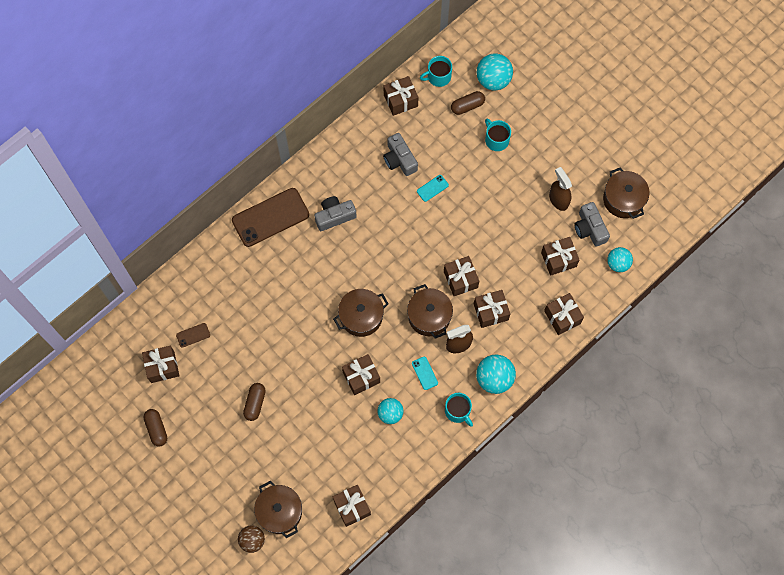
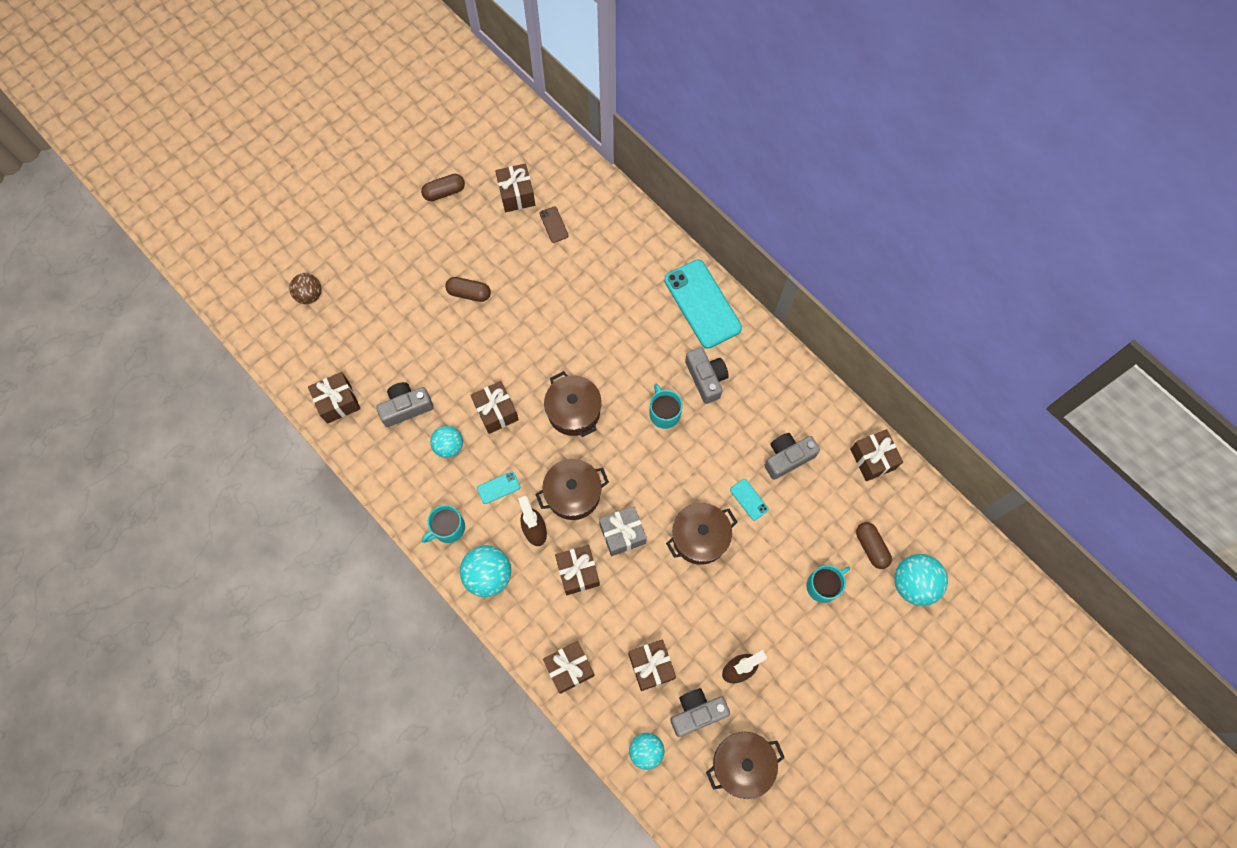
camera: 90 degrees right, 0 degrees up
(270, 217) = (702, 304): brown phone -> turquoise phone
(280, 512) = (339, 323): brown pot -> brown pot (699, 537)
(357, 450) = (406, 407): none -> grey camera
(438, 77) = (912, 508): turquoise mug -> turquoise mug (664, 413)
(460, 279) = (622, 534): brown gift -> grey gift

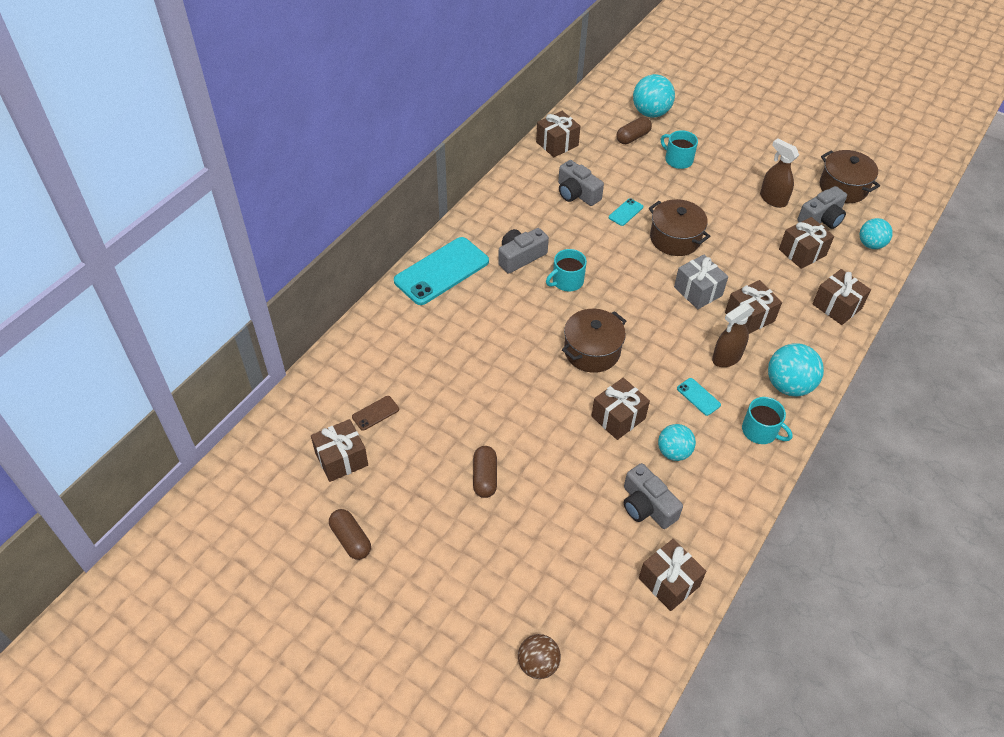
camera: 105 degrees left, 20 degrees down
(573, 494) = (677, 335): brown pot -> none
(697, 712) = (821, 218): grey camera -> grey camera turned 90 degrees counterclockwise

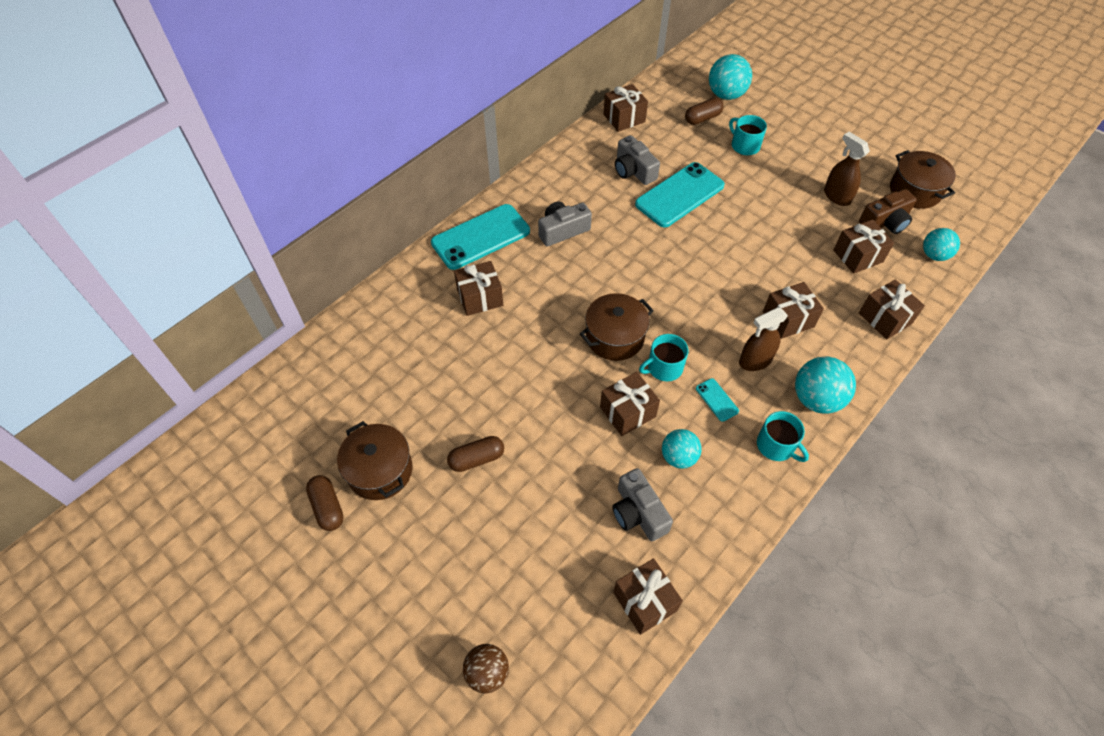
camera: 10 degrees right, 5 degrees up
(341, 459) = (338, 420): brown gift -> brown gift (480, 297)
(375, 413) = (382, 377): brown phone -> none
(485, 477) = (476, 459): brown capsule -> brown capsule turned 60 degrees clockwise
(567, 281) = (604, 261): turquoise mug -> turquoise mug (664, 367)
(625, 212) = (679, 195): turquoise phone -> turquoise phone, size x2.34
(675, 238) = (725, 227): brown pot -> brown pot (380, 471)
(698, 291) = (738, 286): grey gift -> none
(821, 218) = (885, 222): grey camera -> brown camera

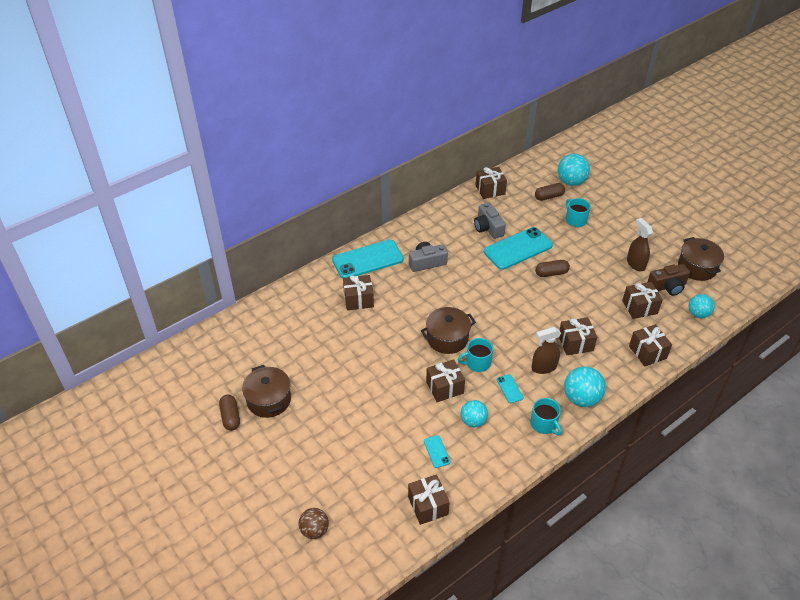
camera: 10 degrees right, 10 degrees down
(476, 459) = (334, 402): brown capsule -> brown capsule (551, 273)
(638, 513) = (436, 451): grey camera -> turquoise phone

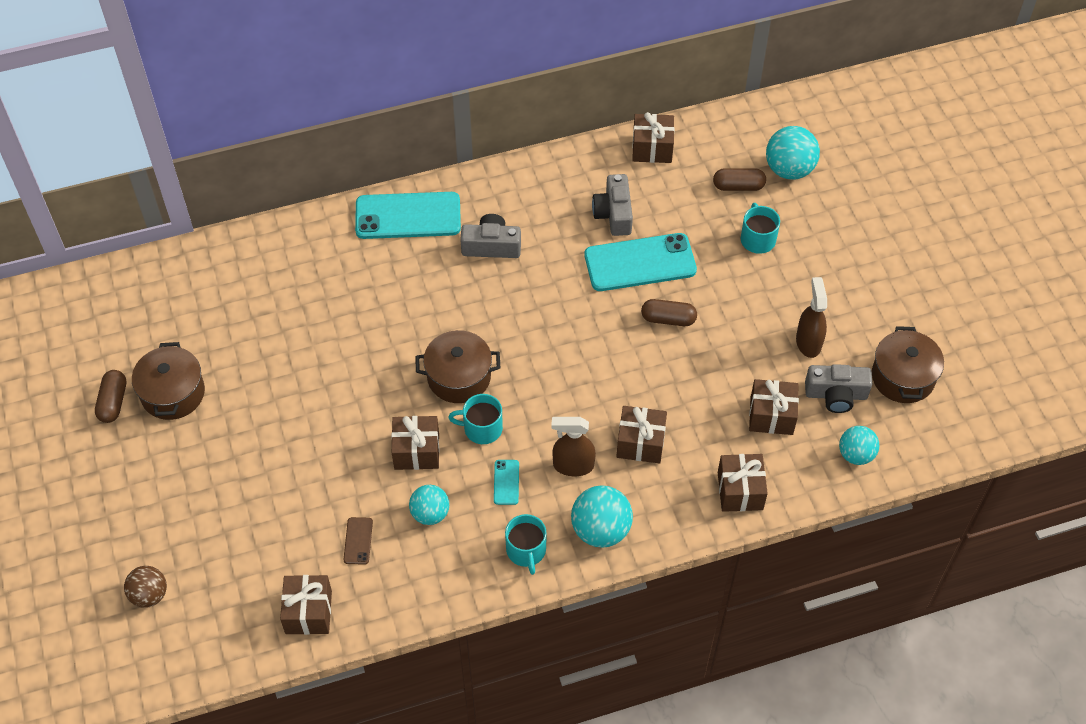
camera: 20 degrees right, 10 degrees up
(358, 300) = (364, 277): brown gift -> none
(436, 451) = (358, 541): turquoise phone -> brown phone
(667, 286) = (836, 394): brown camera -> grey camera

